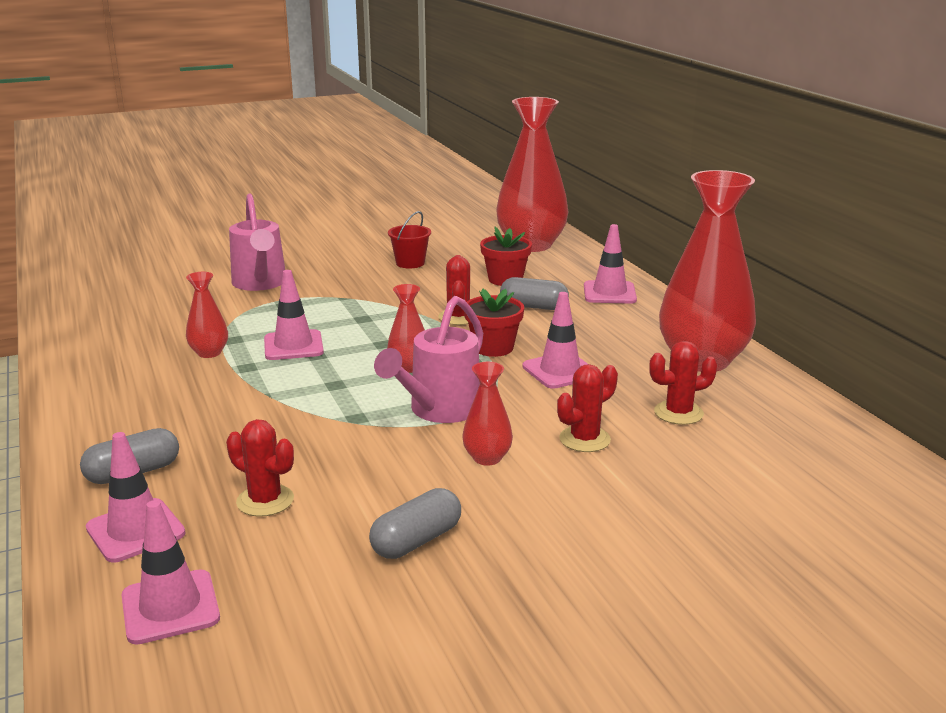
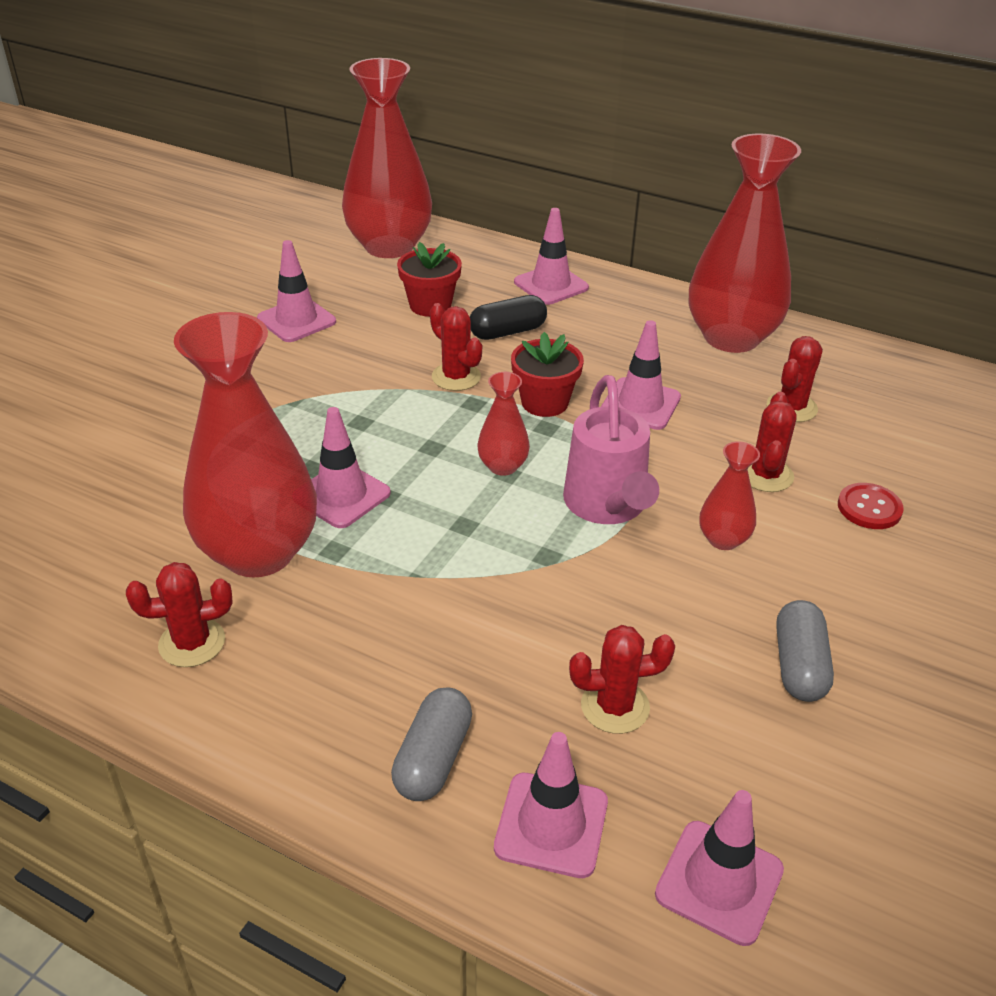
camera: 40 degrees left, 15 degrees up
(115, 375) = (192, 643): none -> red cactus
(209, 353) = (259, 552): red vase -> red vase, size x2.23
(260, 284) = (161, 422): pink watering can -> none
(410, 263) = (296, 320): red bucket -> pink traffic cone
(533, 307) = (507, 332): grey capsule -> black capsule
(635, 489) = (869, 508): none -> red button

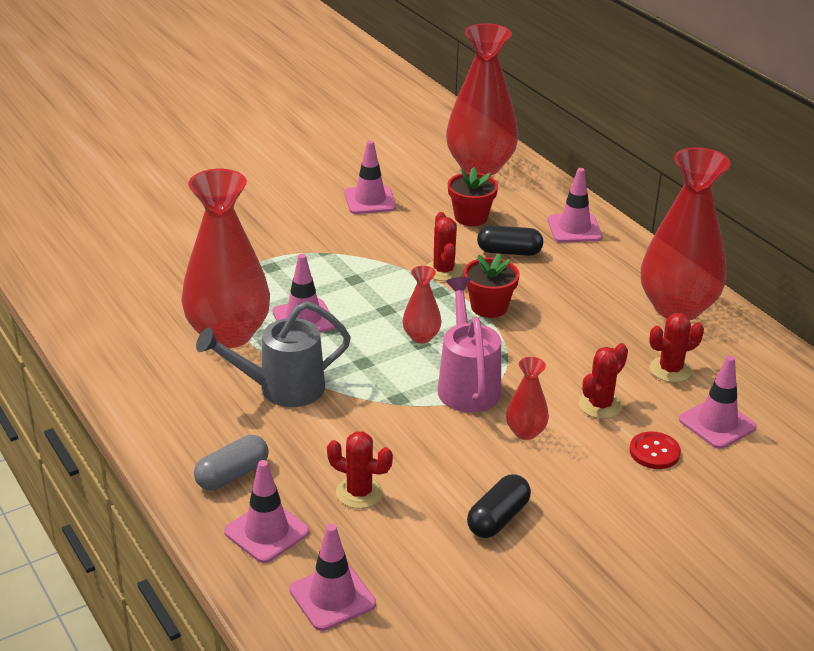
camera: 30 degrees right, 5 degrees down
(192, 643) = (154, 368): red cactus -> none
(393, 602) = (281, 389): none -> grey watering can
(607, 506) = (467, 384): pink watering can -> pink watering can turned 150 degrees clockwise
(640, 404) = (557, 330): pink traffic cone -> pink traffic cone (717, 423)
(799, 665) = (498, 518): grey capsule -> black capsule

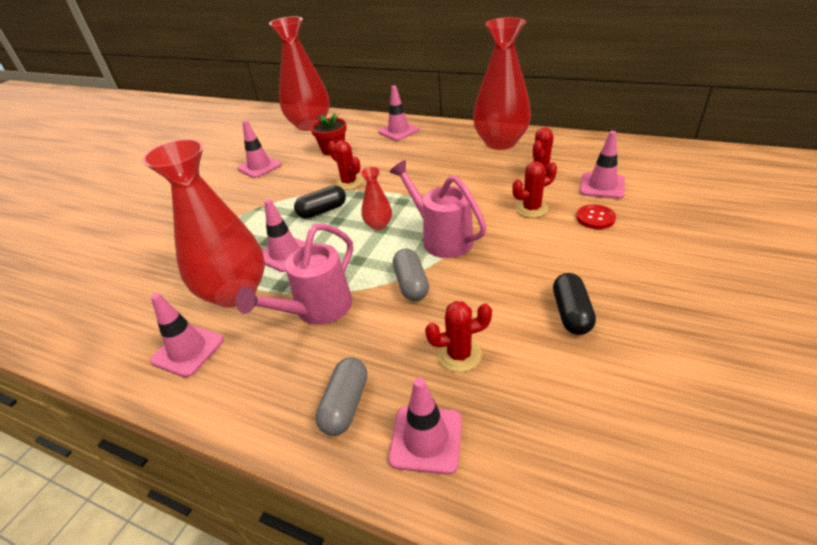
camera: 30 degrees left, 5 degrees up
(281, 389) = (317, 310): grey watering can -> pink watering can
(332, 597) = (544, 464): pink traffic cone -> pink traffic cone (188, 350)
(386, 412) = (411, 284): none -> grey capsule
(489, 307) = (400, 189): red flower pot -> none
(509, 252) = (376, 156): black capsule -> black capsule (322, 211)
(525, 432) = (512, 247): red vase -> none
(600, 405) = (531, 209): red cactus -> red cactus turned 60 degrees clockwise

